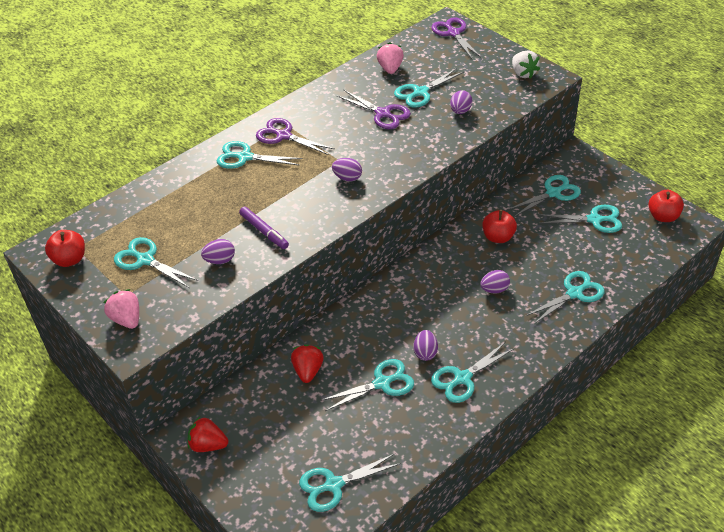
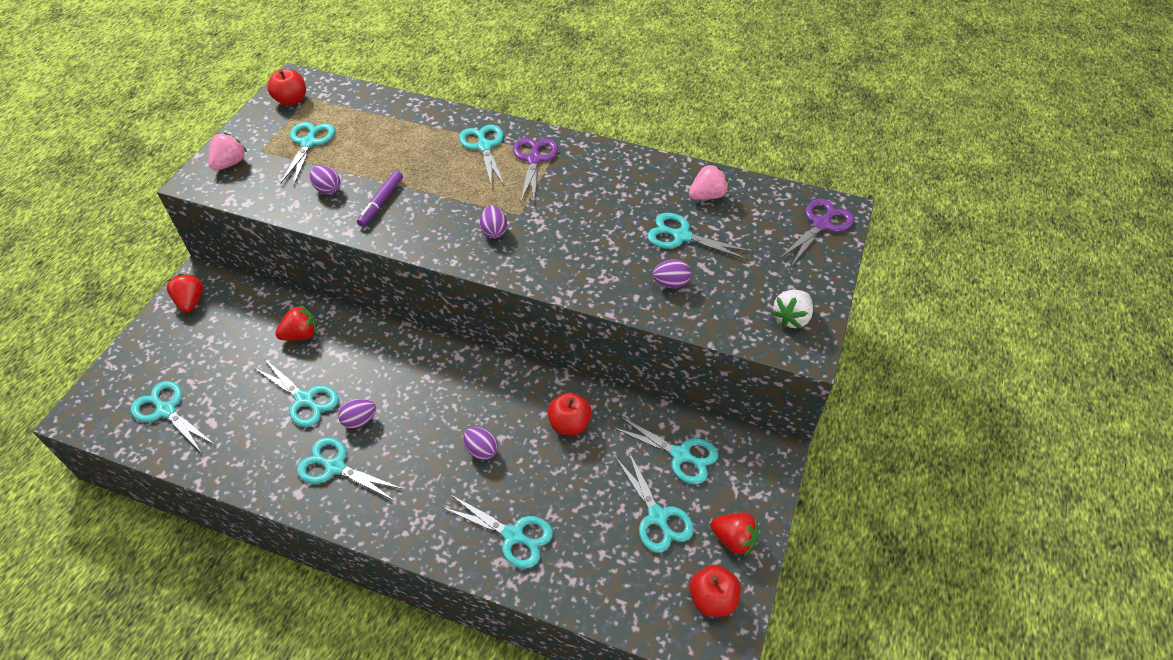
camera: 60 degrees right, 5 degrees up
(383, 114) = (620, 219): purple scissors -> none
(627, 193) = (733, 539): none -> red strawberry

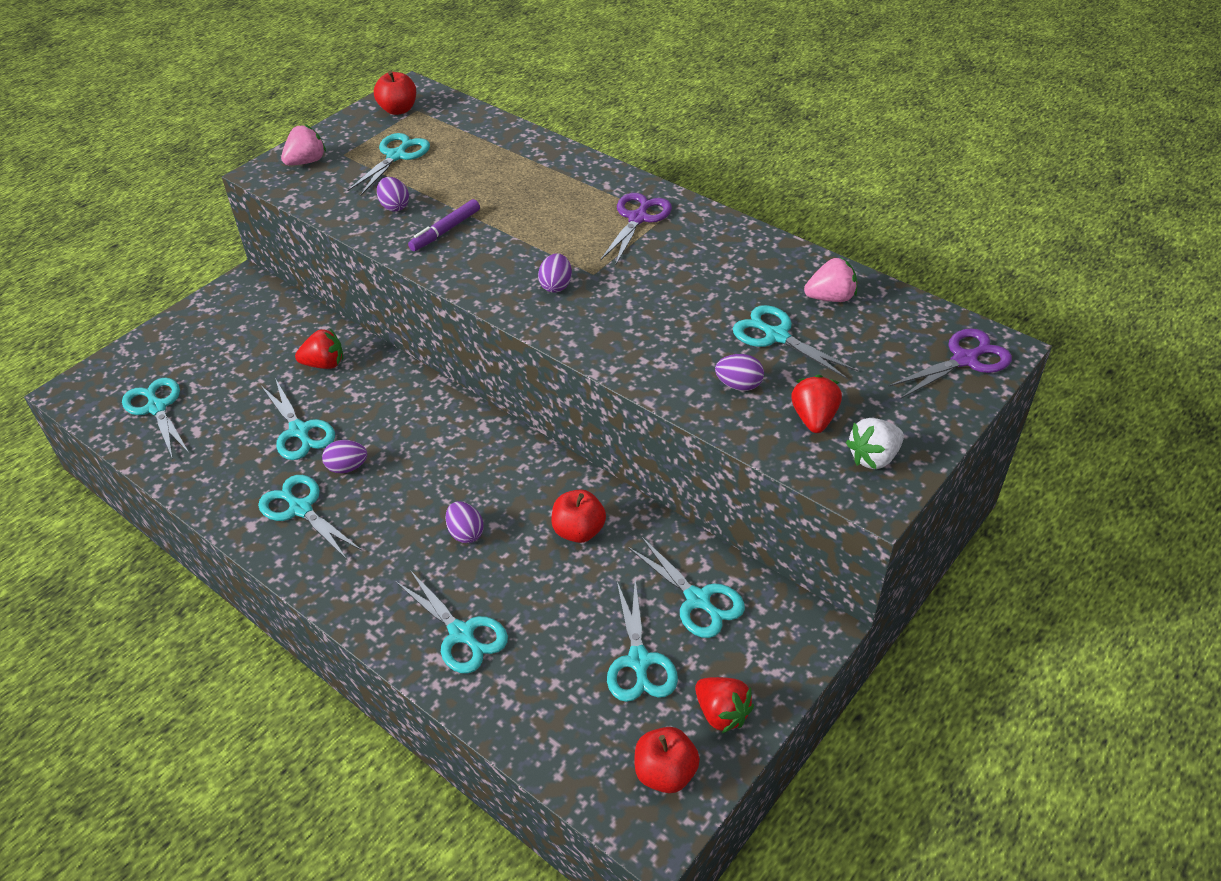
camera: 20 degrees right, 5 degrees down
(191, 301) = (227, 305): red strawberry -> red strawberry (814, 418)
(484, 147) = (586, 194): turquoise scissors -> none

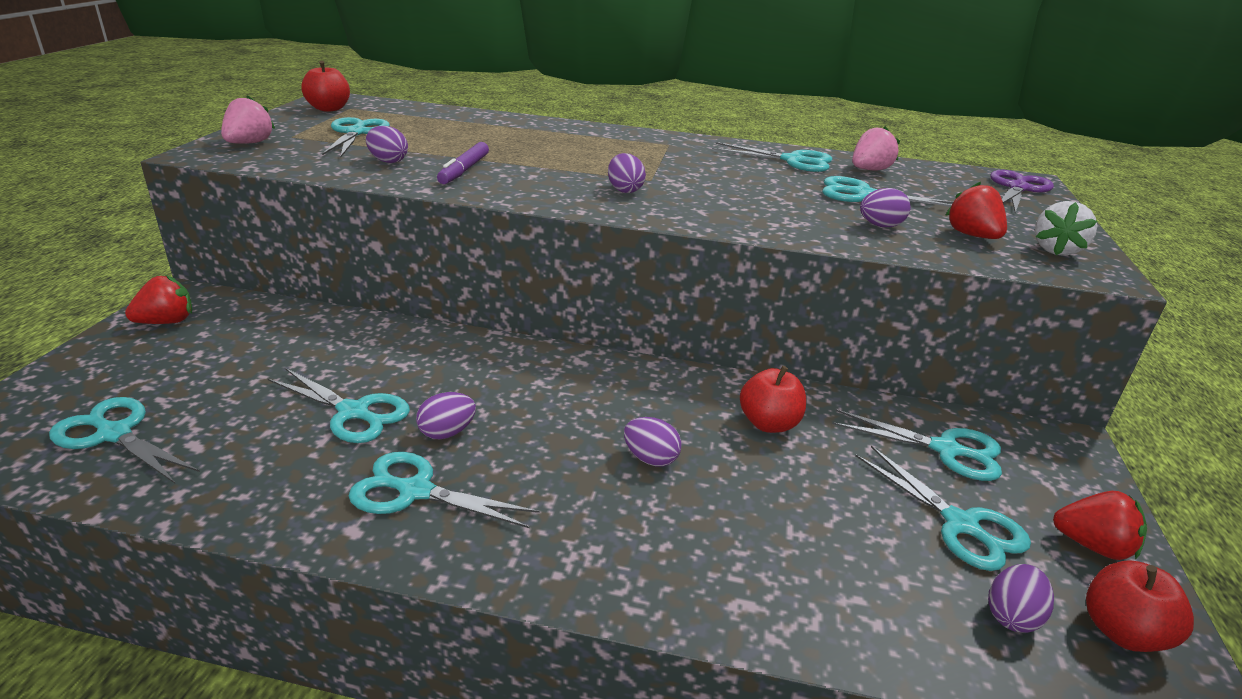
camera: 30 degrees left, 15 degrees down
(324, 364) = (341, 345): red strawberry -> red strawberry (167, 322)
(461, 633) = (746, 564): turquoise scissors -> turquoise scissors (792, 160)
(601, 733) = (1012, 616): none -> purple egg
(637, 218) = (647, 147): purple scissors -> none

